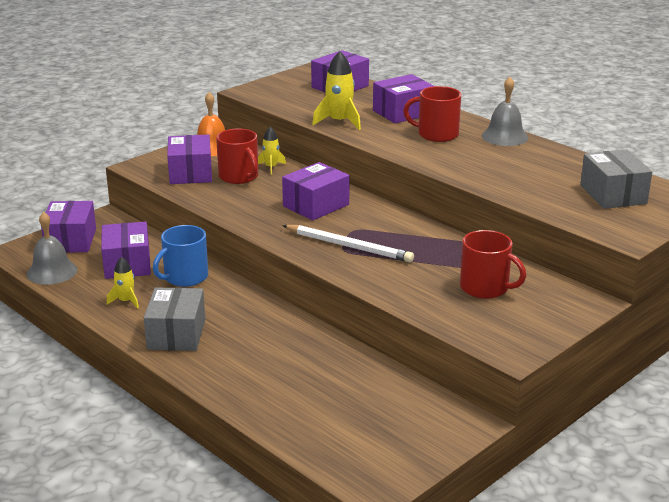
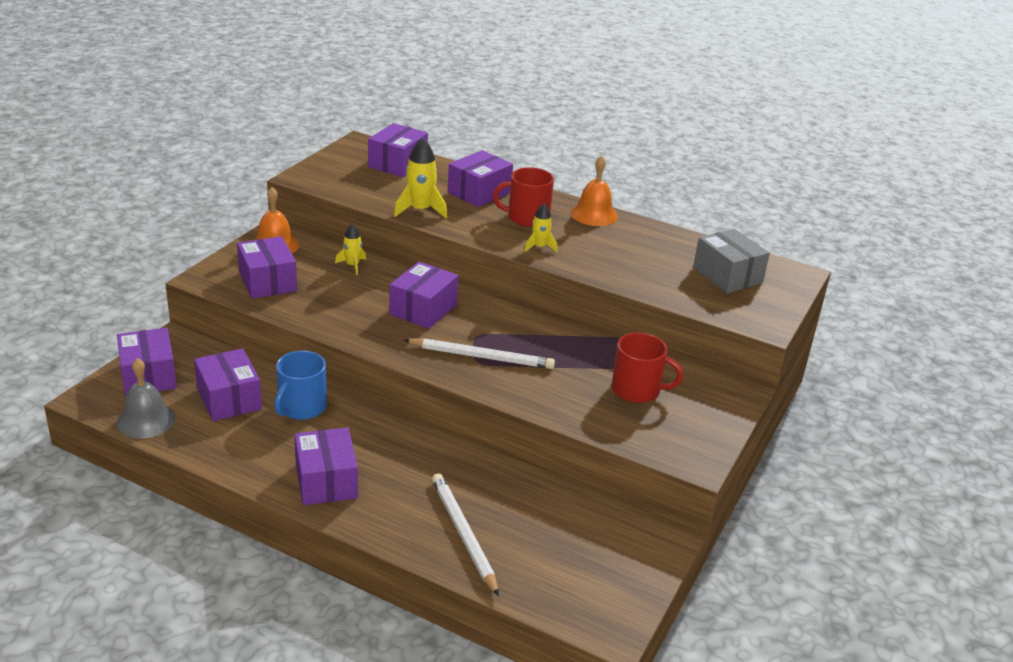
camera: 20 degrees left, 5 degrees up
(126, 301) = (250, 447): yellow rocket -> yellow rocket (539, 247)
(176, 334) = (326, 481): grey box -> purple box
(239, 176) = (323, 281): red mug -> none
(275, 391) = (463, 534): none -> white pencil
(504, 136) = (594, 214): grey bell -> orange bell

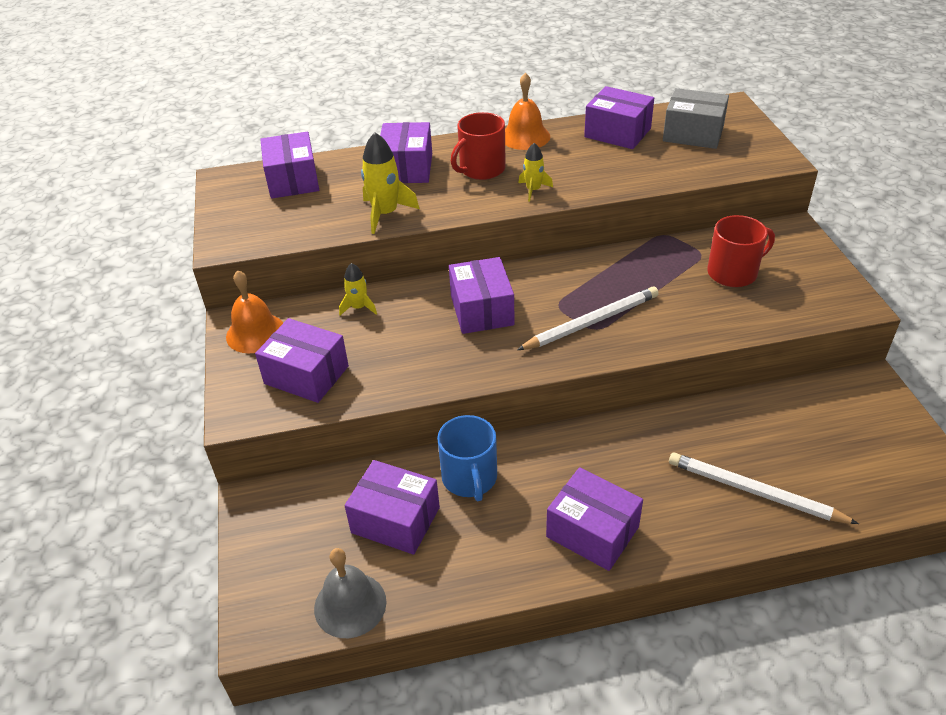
camera: 35 degrees left, 10 degrees up
(148, 376) = (283, 556): purple box -> purple box (617, 133)

